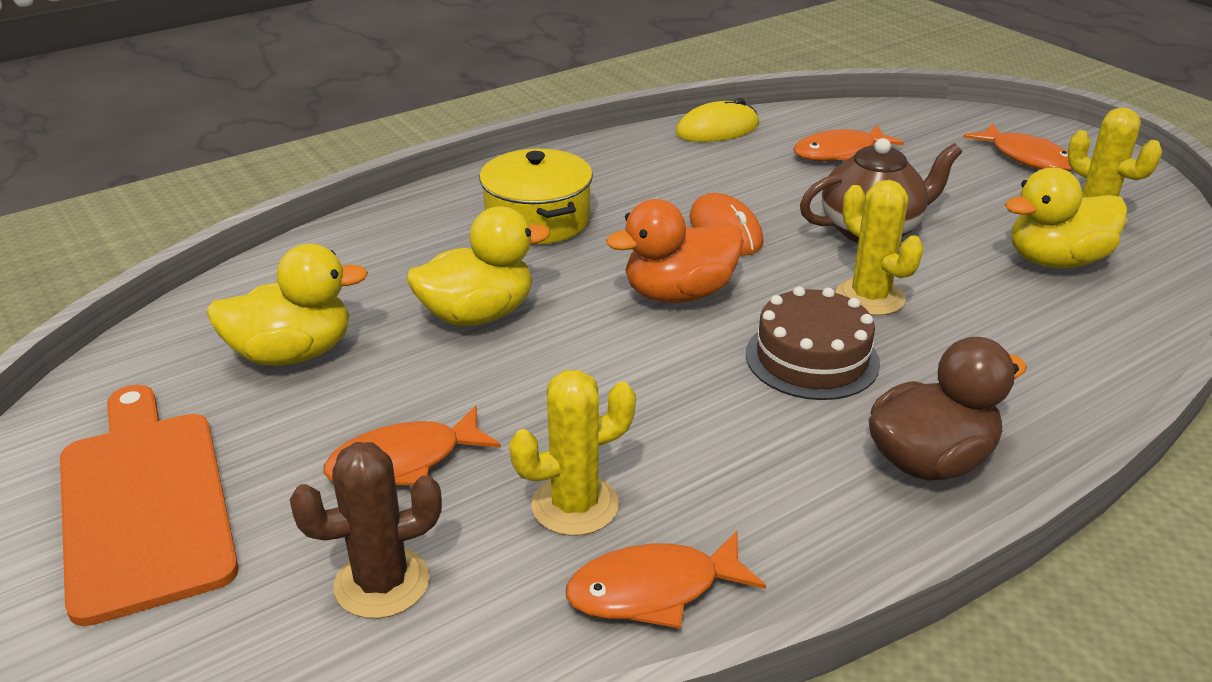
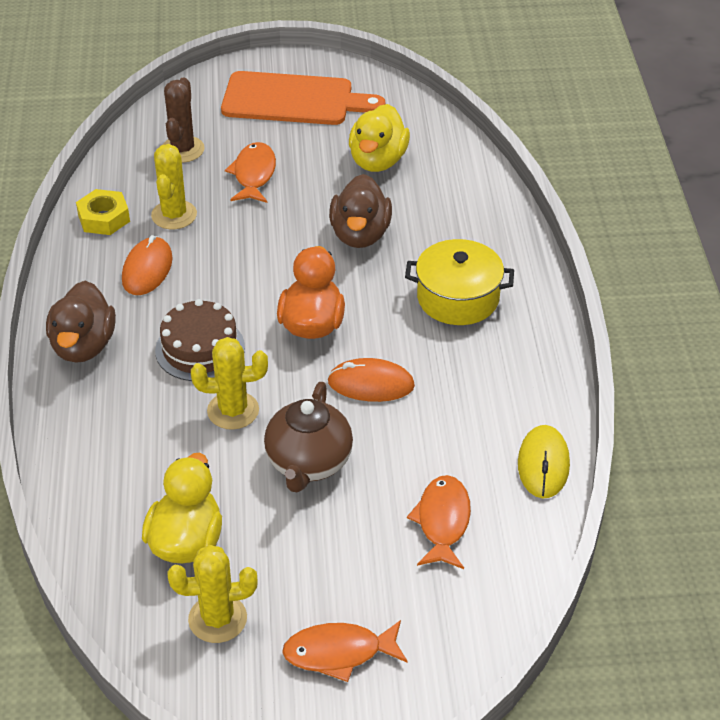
camera: 120 degrees right, 10 degrees up
(478, 315) = (360, 235): yellow duck -> brown duck
(654, 590) = (104, 218): orange fish -> yellow nut
(723, 474) = (147, 269): none -> orange mouse

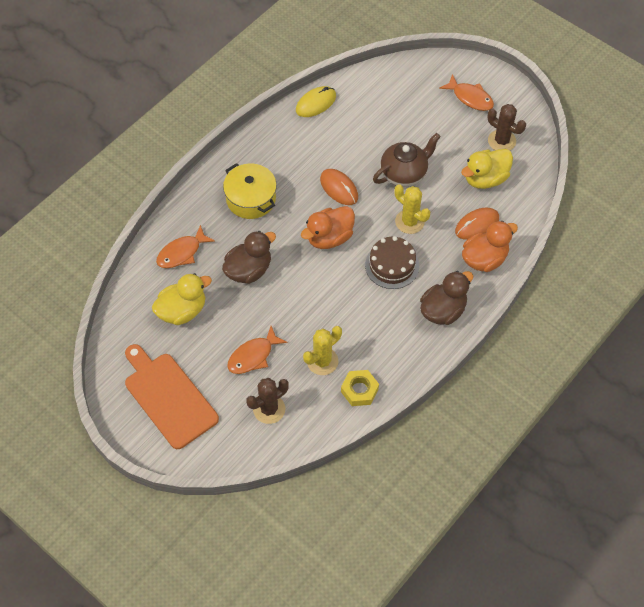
camera: 135 degrees left, 15 degrees up
(85, 437) = (484, 259): none -> orange duck
(147, 269) = (370, 334): orange mouse -> orange mouse (477, 225)
(217, 619) = (501, 141): yellow cactus -> brown cactus
(442, 522) = (380, 112): orange fish -> orange fish (182, 253)

